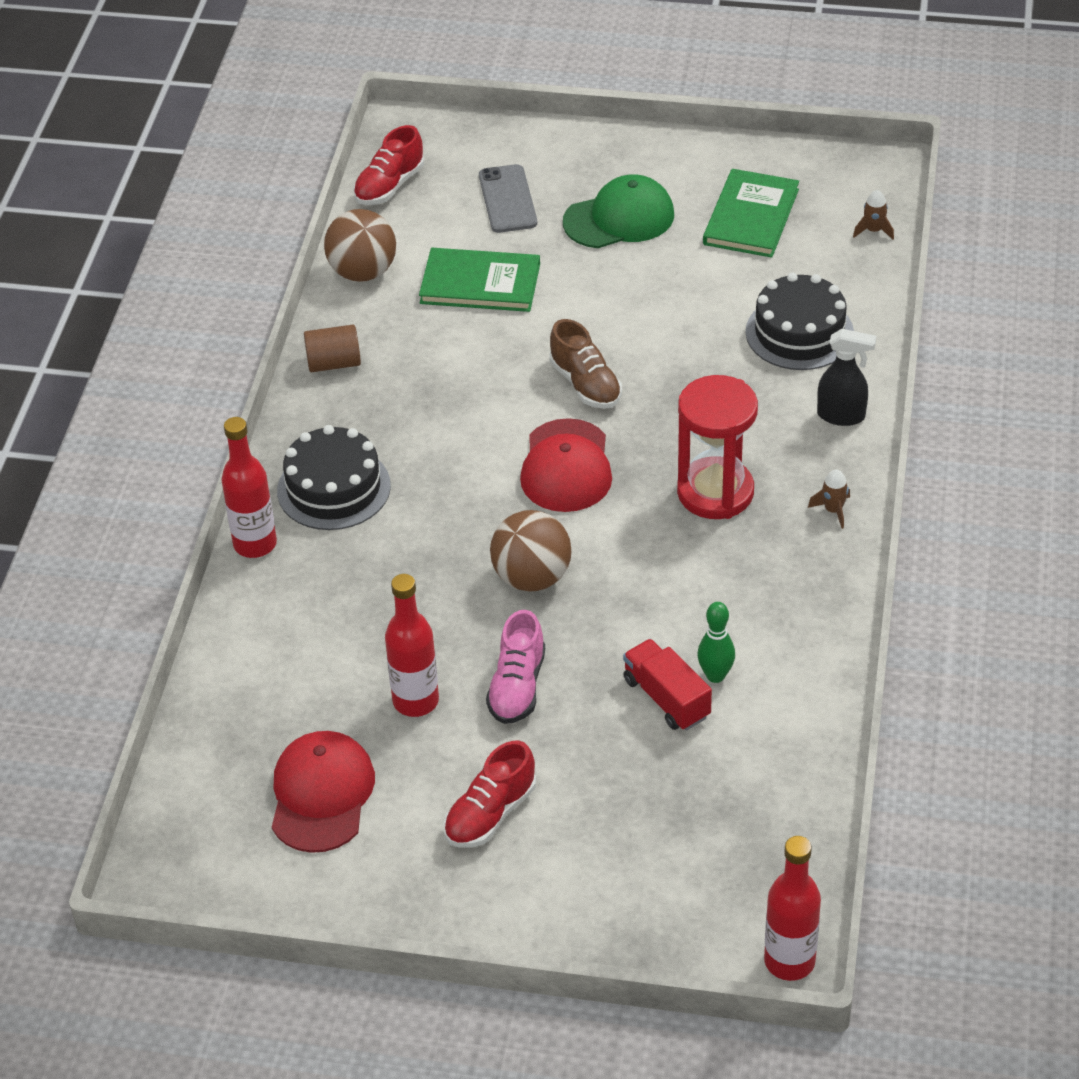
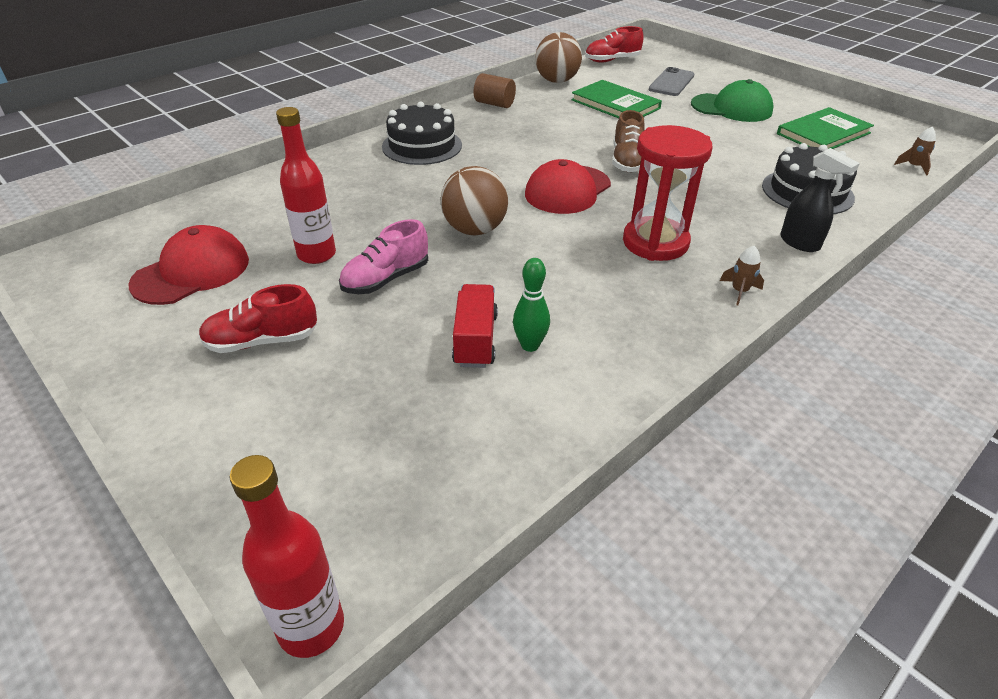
camera: 35 degrees right, 5 degrees down
(255, 544) = (348, 150): red bottle -> none

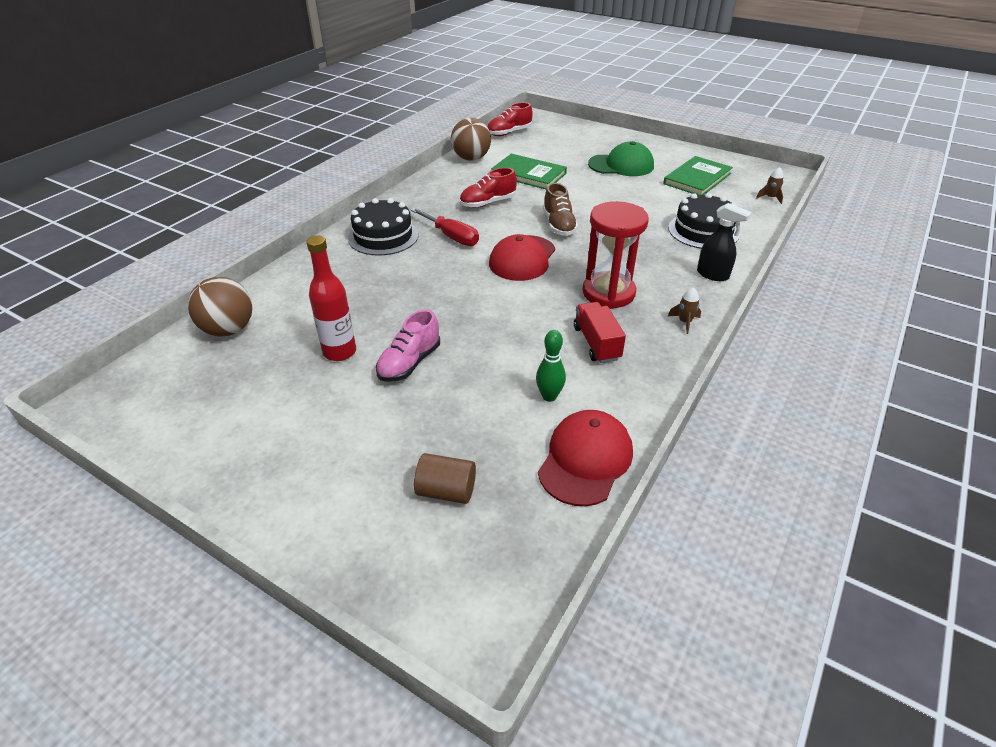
camera: 15 degrees left, 0 degrees up
(192, 272) = (235, 388): red cap -> red cap (585, 460)
(262, 341) = (331, 437): red shoe -> red shoe (488, 203)
(311, 627) = (484, 650): red bottle -> none
(474, 230) = (463, 306): brown ball -> brown ball (228, 330)
(475, 340) = (505, 400): red truck -> red truck (596, 343)
(494, 104) = (428, 187): brown cylinder -> brown cylinder (446, 491)
(496, 156) = (451, 237): none -> red screwdriver
(671, 82) = (565, 148): grey phone -> none

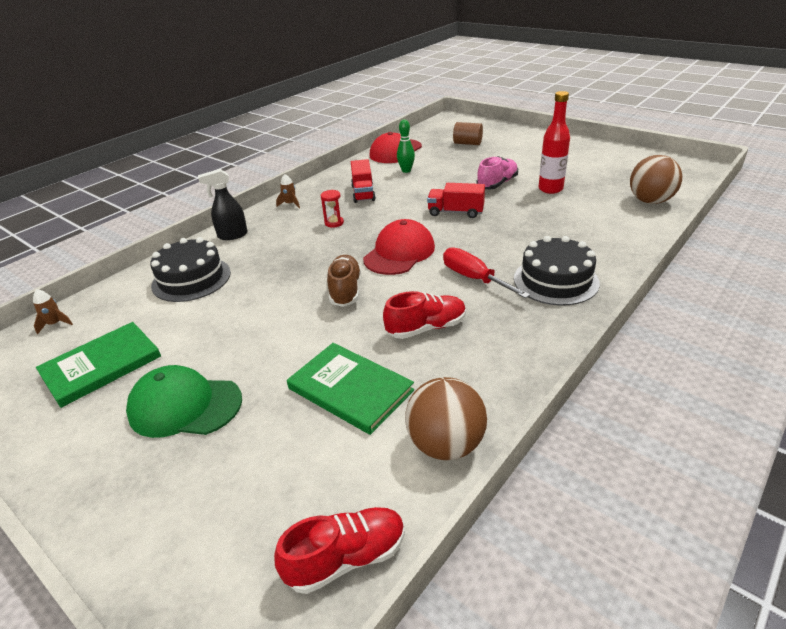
camera: 170 degrees left, 5 degrees down
(468, 310) = (455, 212): none -> red truck
(608, 293) = (334, 223): red hourglass -> red hourglass, size x0.42
(713, 275) = (232, 235): black spray bottle -> black spray bottle turned 60 degrees counterclockwise

